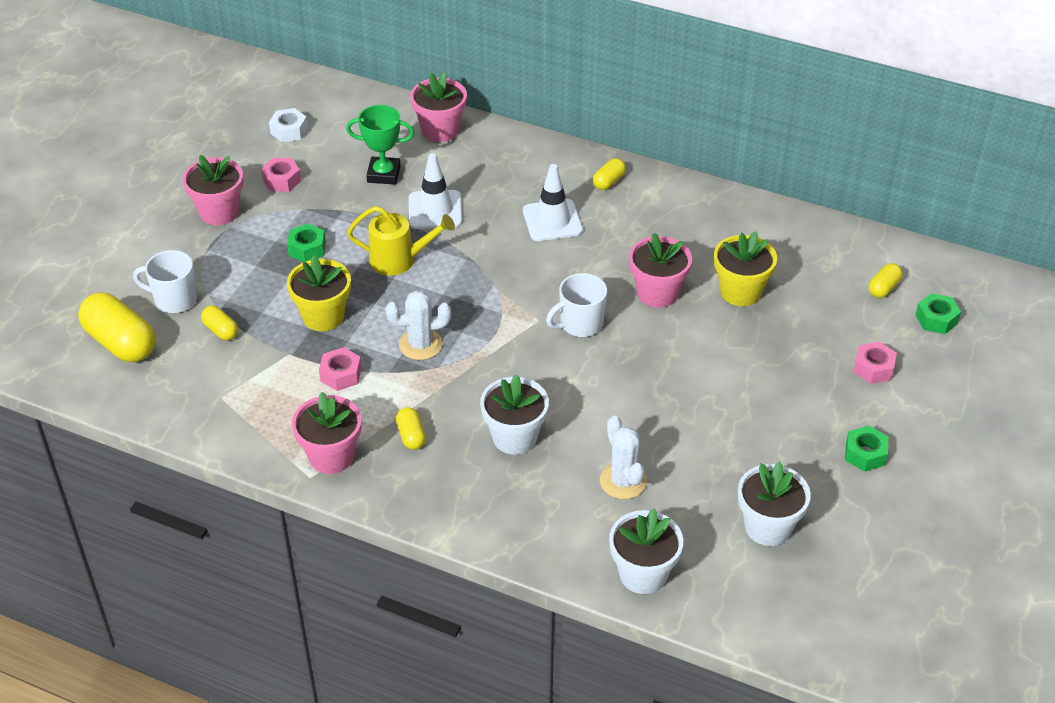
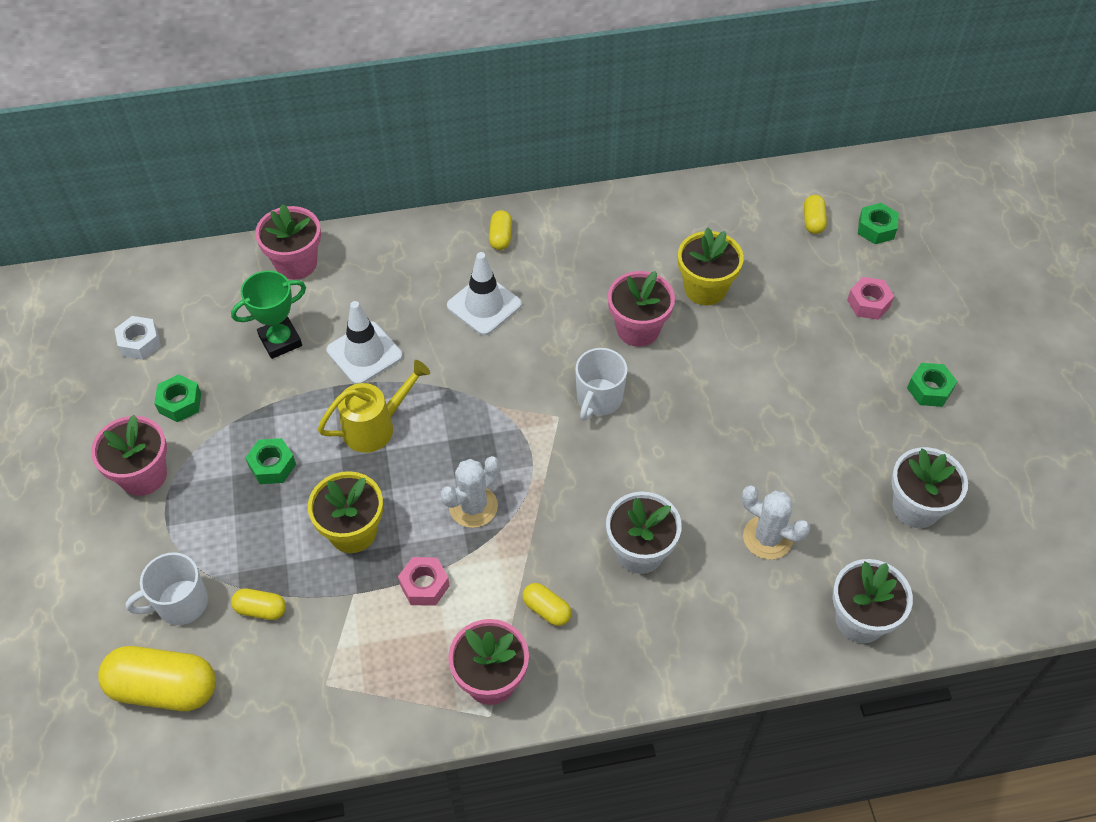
camera: 35 degrees left, 10 degrees up
(282, 180) = (180, 403): pink nut -> green nut

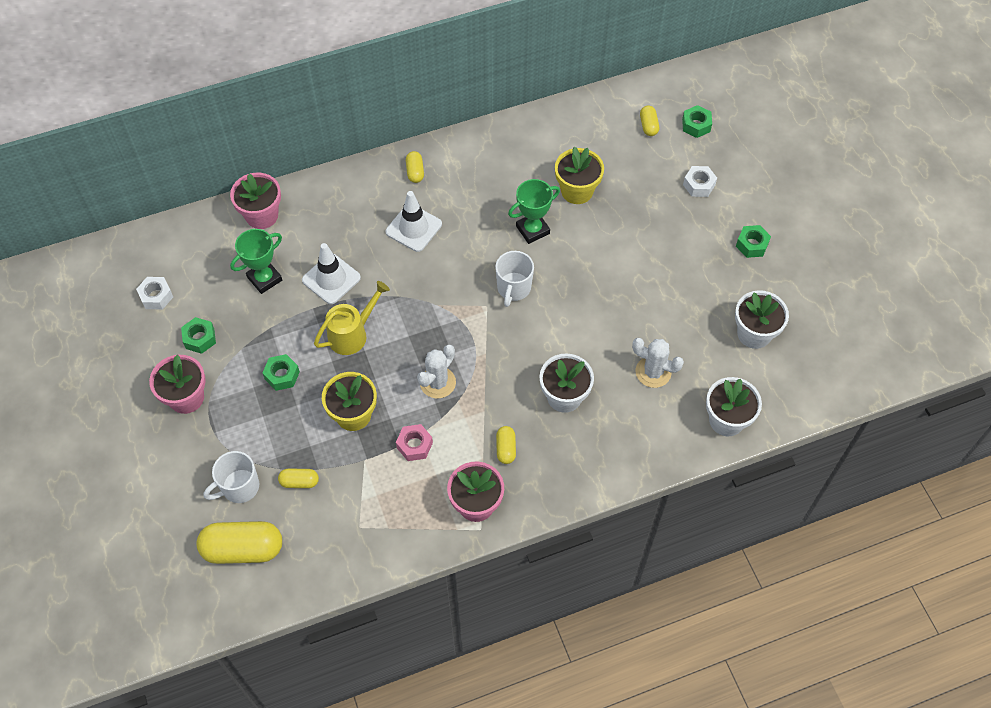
camera: 10 degrees left, 5 degrees up
(546, 609) = (506, 448): yellow capsule -> yellow capsule turned 60 degrees clockwise
(638, 329) = (532, 230): pink flower pot -> green trophy
(868, 303) = (699, 185): pink nut -> white nut

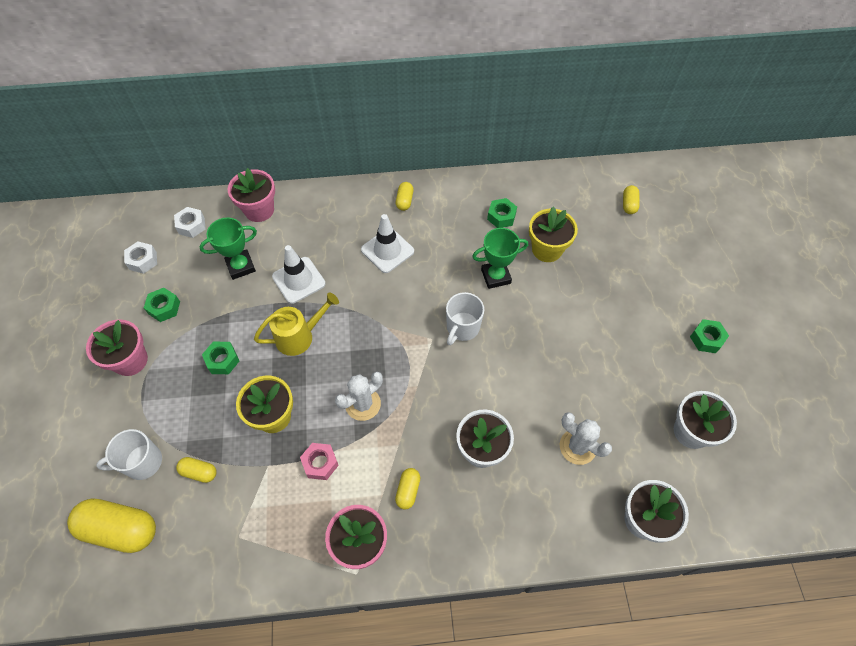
camera: 15 degrees right, 0 degrees up
(696, 125) = (674, 213): green nut -> green nut (501, 217)
(699, 185) = (665, 269): white nut -> white nut (191, 225)

